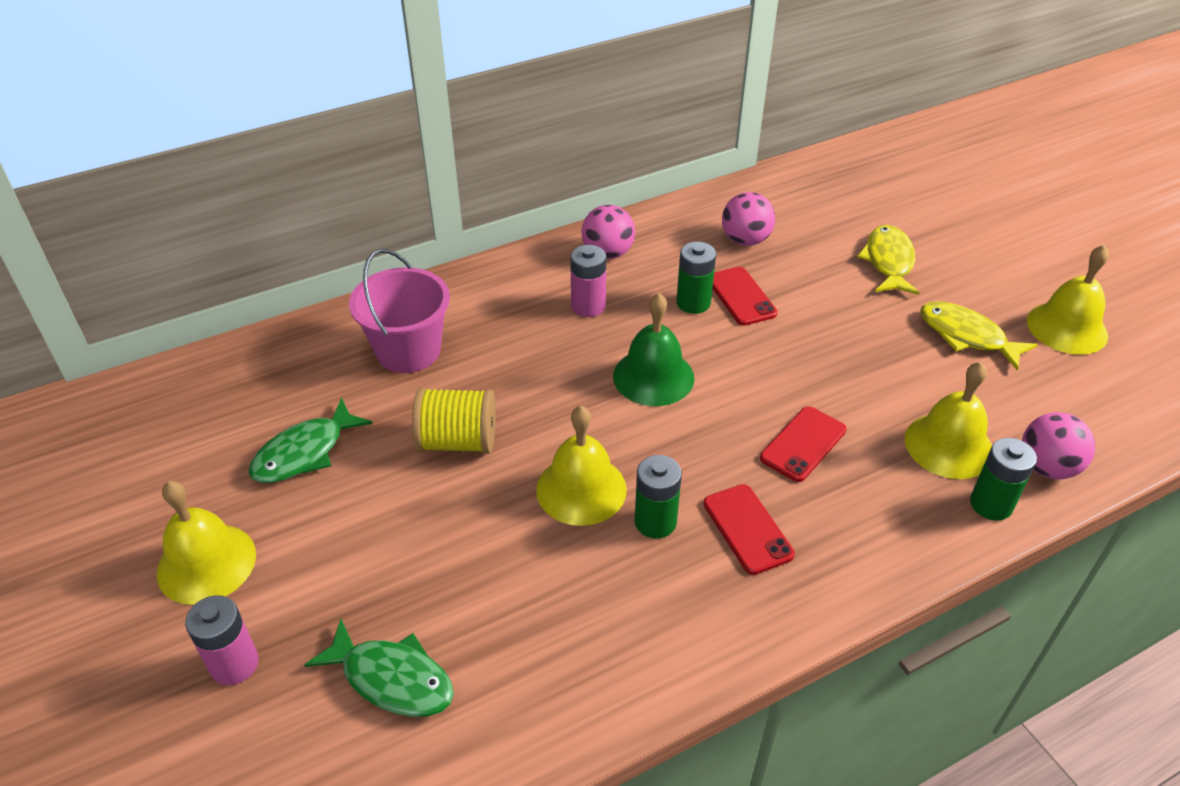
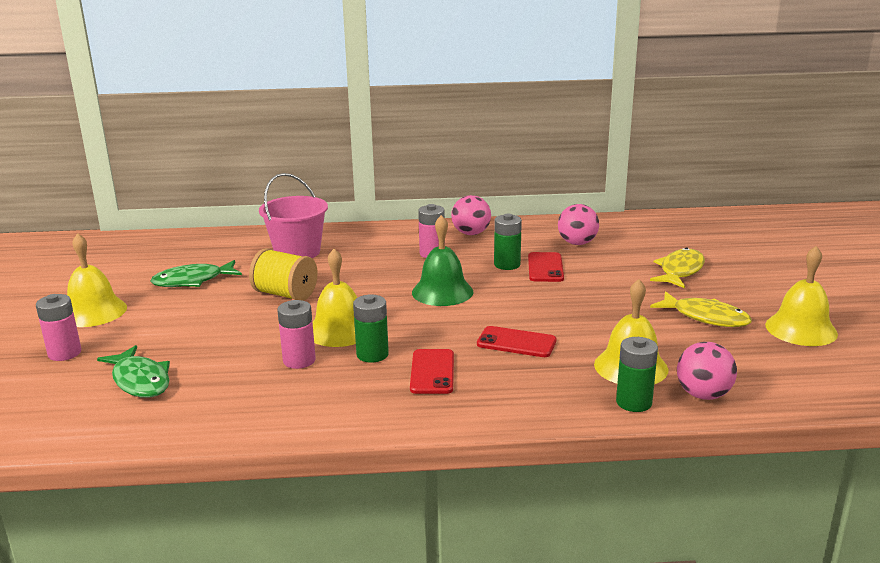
camera: 25 degrees right, 20 degrees down
(574, 564) = (299, 360): none -> pink battery
(803, 444) = (516, 343): red phone -> red phone turned 45 degrees clockwise
(966, 336) = (706, 317): yellow fish -> yellow fish turned 150 degrees clockwise

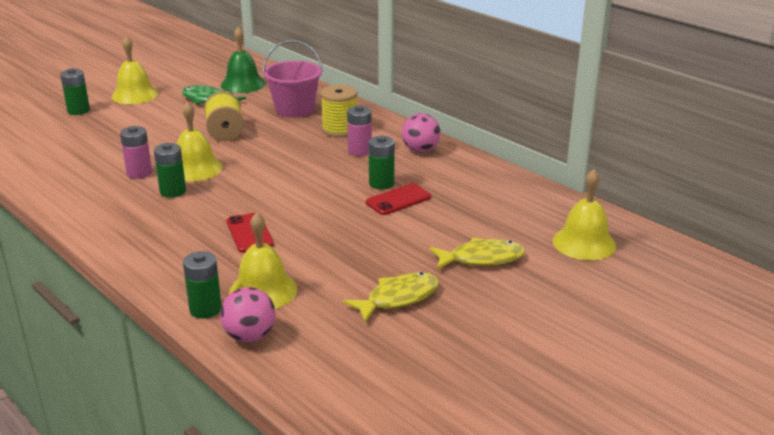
camera: 50 degrees right, 5 degrees up
(64, 353) = (78, 110): pink battery -> green battery
(140, 380) = (68, 142): green fish -> none
(376, 248) = (340, 130): none -> yellow spool
(432, 372) = (171, 219): red phone -> none
(442, 292) = (298, 178): green bell -> green bell (243, 84)
(577, 243) = (469, 196): pink ball -> none
(706, 317) = (398, 298): yellow fish -> yellow fish turned 120 degrees counterclockwise
(801, 329) = (437, 353): yellow bell -> yellow bell (584, 243)

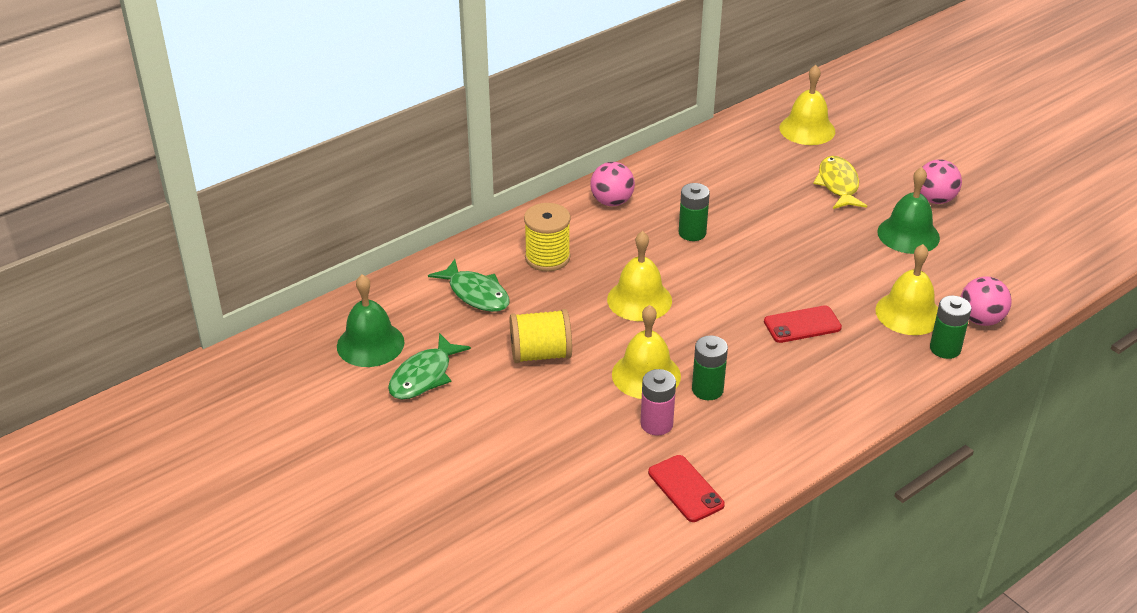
camera: 85 degrees left, 10 degrees up
(78, 110) = (433, 517): green battery -> none
(135, 95) = (382, 458): yellow bell -> yellow bell (639, 300)
(294, 109) = (476, 294): pink bucket -> green fish
(359, 151) = (609, 244): pink battery -> none
(398, 200) = (728, 224): red phone -> red phone (685, 489)
(398, 298) = (908, 234): yellow fish -> green bell
(471, 320) = (935, 199): none -> pink ball

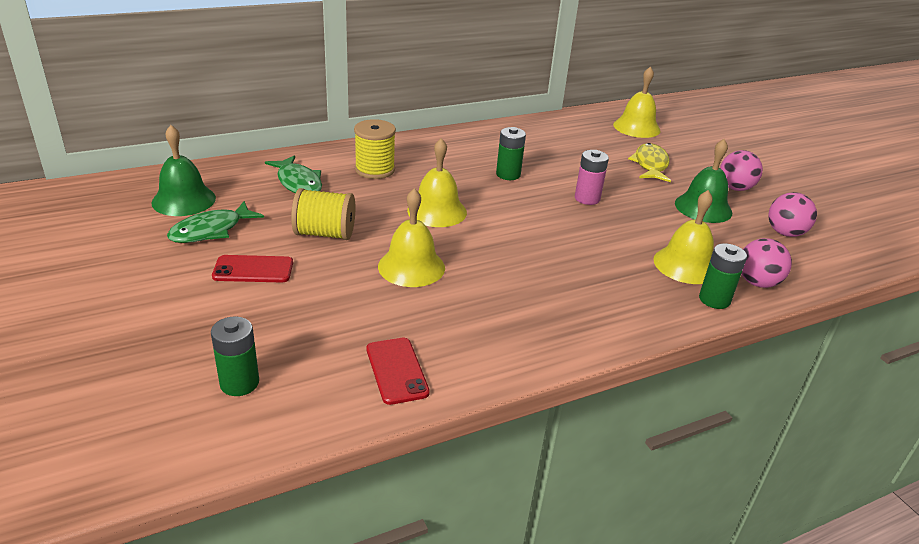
camera: 10 degrees right, 5 degrees down
(612, 202) = (450, 144): pink ball -> pink ball (785, 233)
(656, 424) = (399, 308): pink battery -> pink battery (587, 198)
(707, 389) = (463, 289): green battery -> green battery (239, 383)
(802, 325) = (578, 255): red phone -> red phone (253, 270)

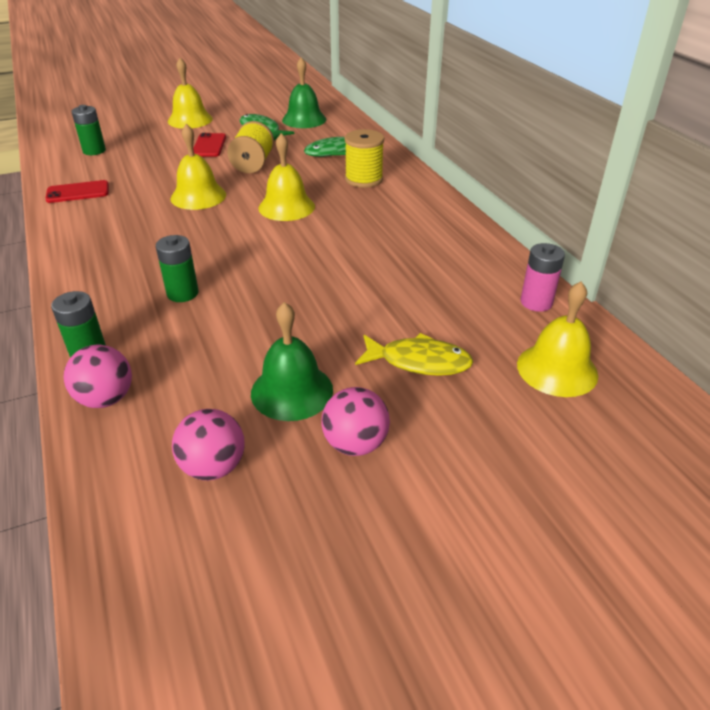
camera: 95 degrees right, 5 degrees up
(508, 174) = (366, 246): green battery -> green battery (182, 293)
(587, 198) = (314, 294): pink battery -> pink battery (536, 302)
(685, 265) = (160, 346): yellow bell -> yellow bell (190, 120)

